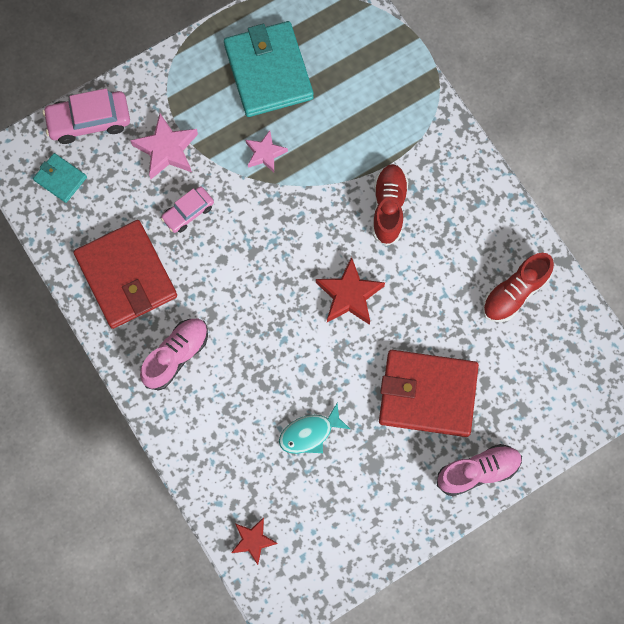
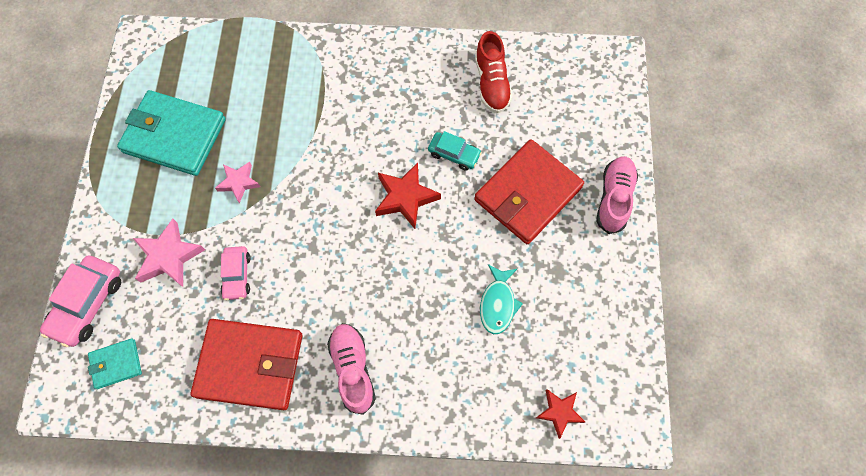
camera: 55 degrees left, 5 degrees down
(388, 208) = (358, 123): red shoe -> none
(419, 307) = (454, 154): none -> turquoise car

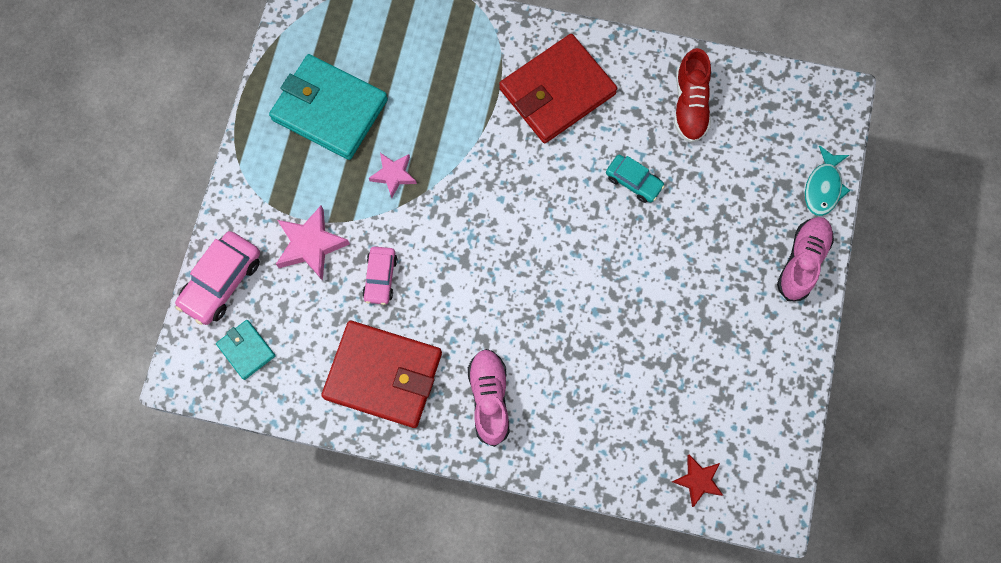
camera: 10 degrees right, 5 degrees up
(116, 364) = (246, 350): turquoise wallet -> turquoise wallet turned 60 degrees clockwise
(405, 198) = (572, 222): red star -> none
(498, 304) = (653, 356): turquoise fish -> turquoise fish (823, 187)
(528, 194) = (707, 240): red wallet -> red wallet (557, 92)

